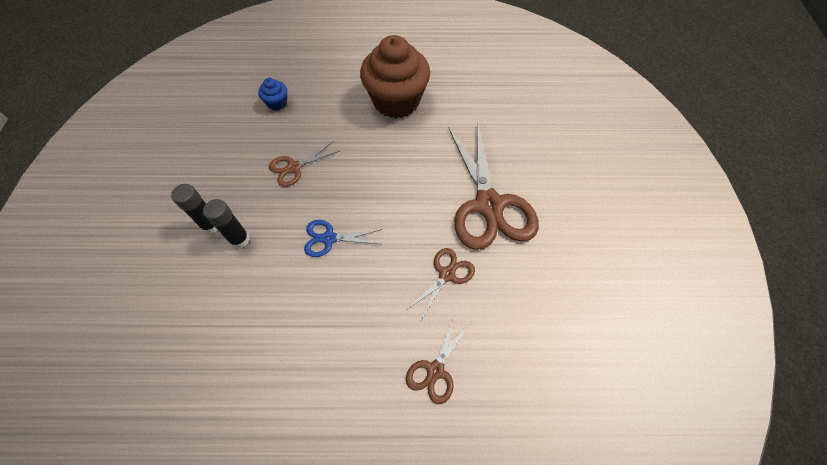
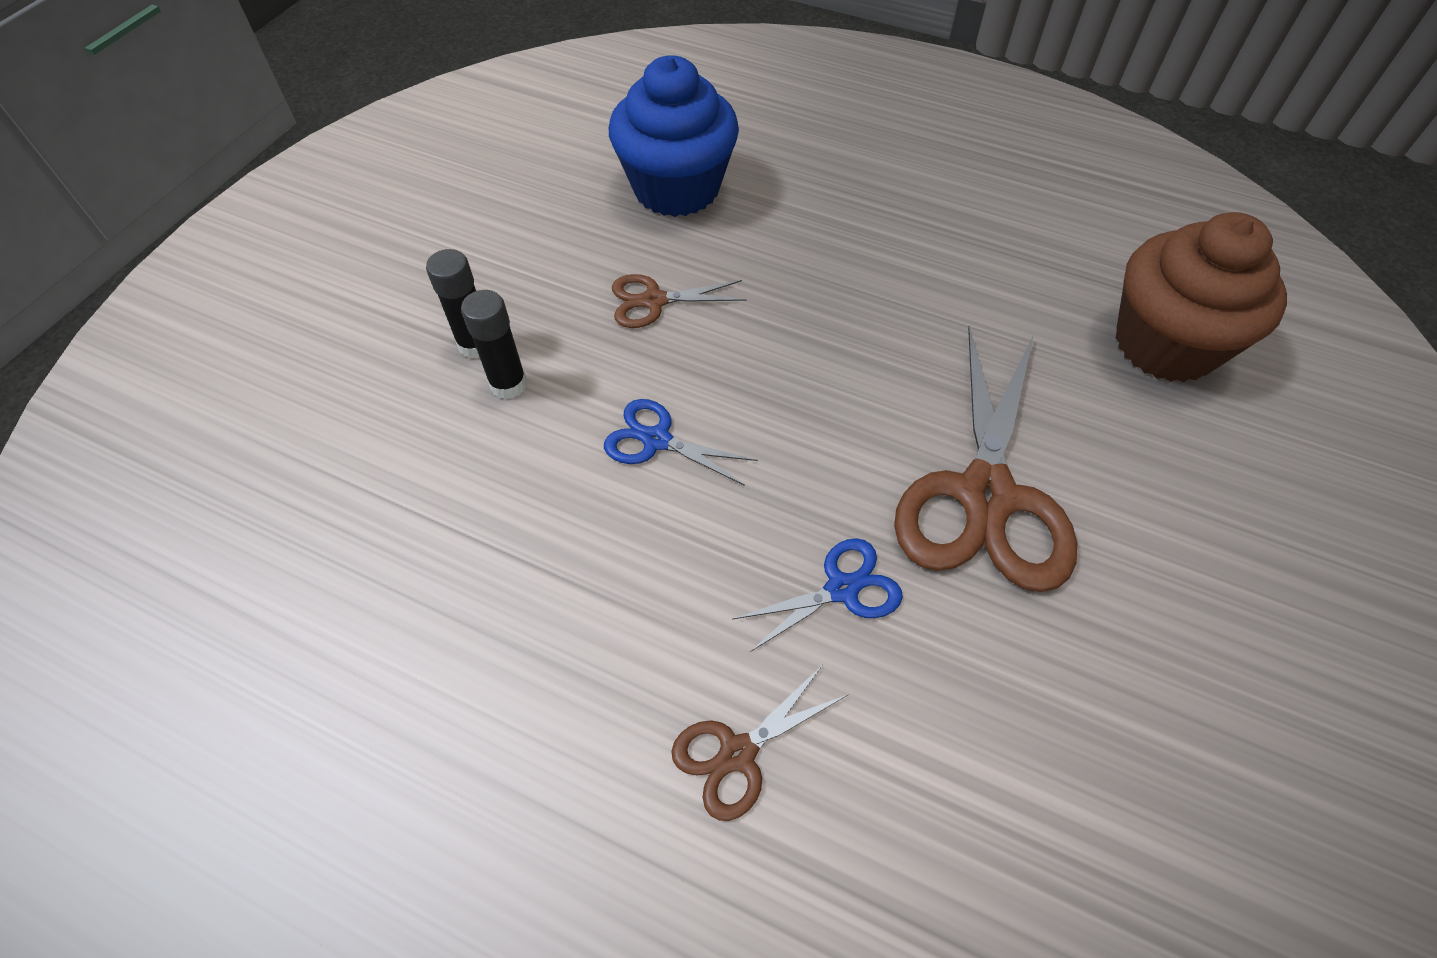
camera: 25 degrees right, 5 degrees down
(277, 103) = (676, 188): blue cupcake -> blue cupcake, size x2.36
(396, 101) = (890, 250): brown cupcake -> brown cupcake (1165, 344)
(447, 274) = (842, 588): brown scissors -> blue scissors

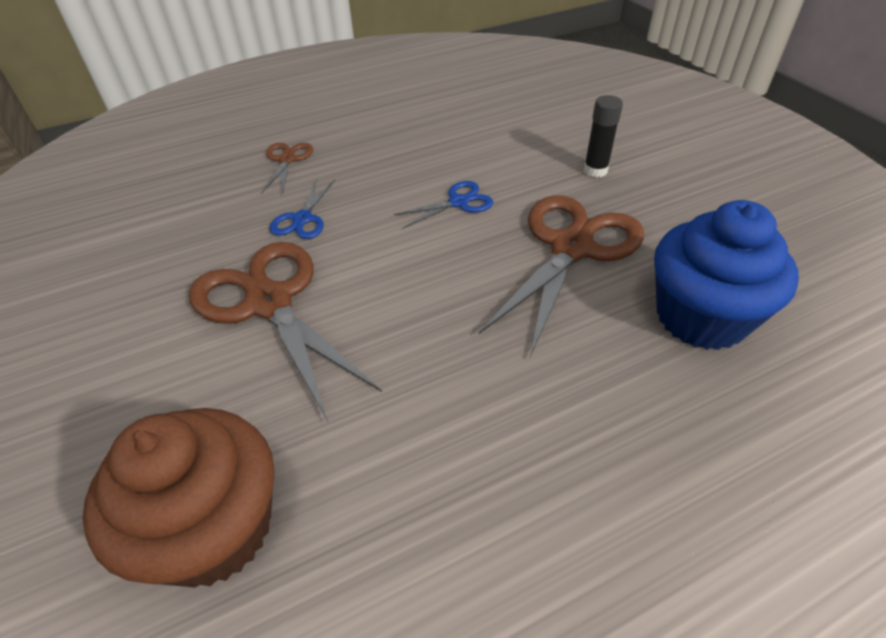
camera: 130 degrees right, 10 degrees down
(508, 384) = (552, 171): black glue stick -> none
(653, 301) = (571, 247): brown scissors -> brown scissors, size x2.07

